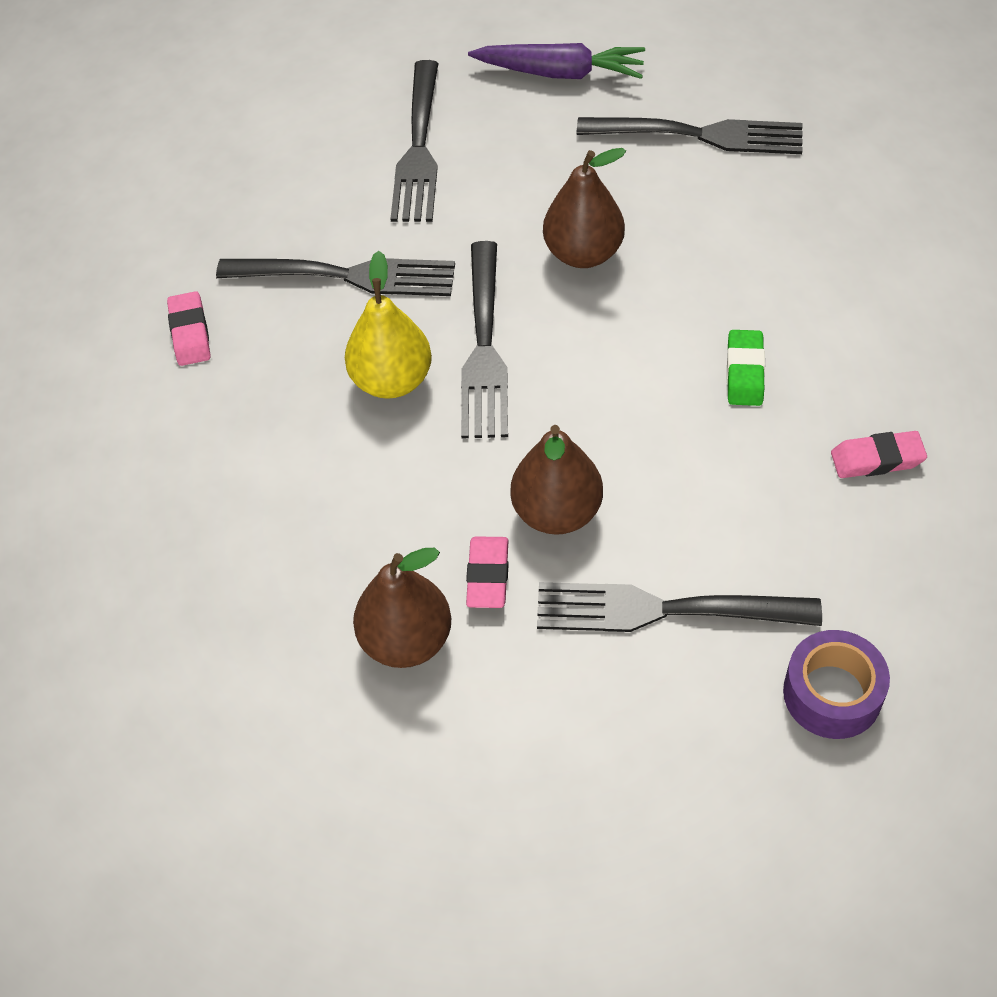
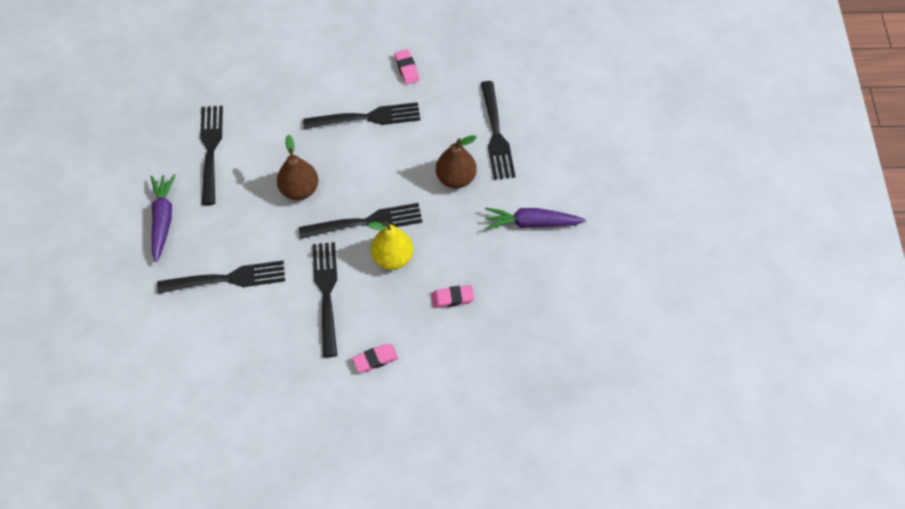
camera: 105 degrees left, 5 degrees up
(406, 640) = (532, 223): brown pear -> purple carrot
(488, 576) = (493, 199): pink eraser -> pink eraser (452, 298)
(744, 372) = (366, 118): green eraser -> black fork
(832, 694) = (520, 77): purple tape -> none

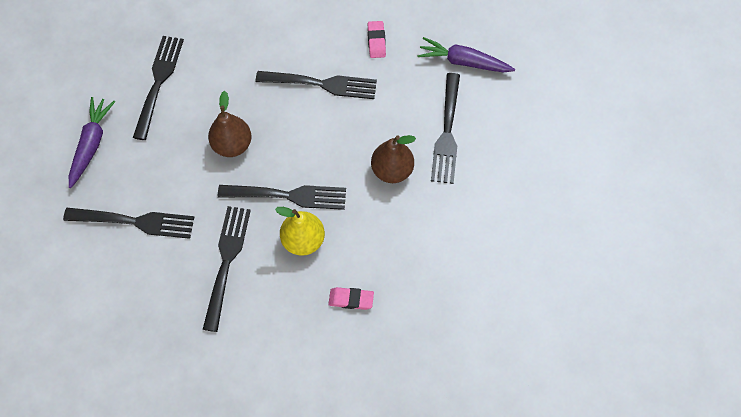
camera: 15 degrees right, 5 degrees up
(375, 359) = (254, 345): pink eraser -> none
(532, 223) = (456, 238): purple carrot -> purple carrot (463, 62)

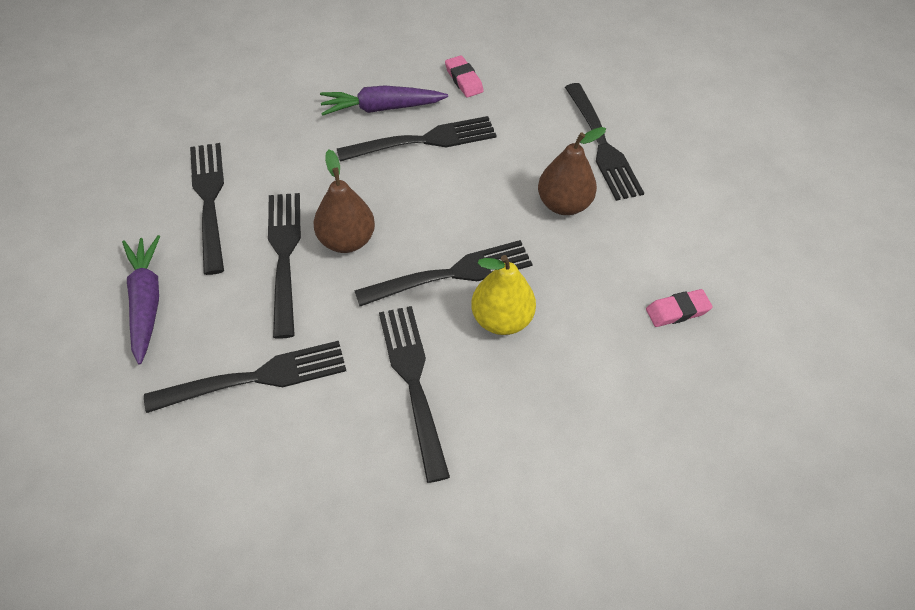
camera: 25 degrees left, 10 degrees down
(188, 143) = (285, 257): none -> black fork
(351, 299) = (604, 367): pink eraser -> pink eraser (677, 311)
(463, 62) = (575, 72): purple carrot -> purple carrot (382, 108)

